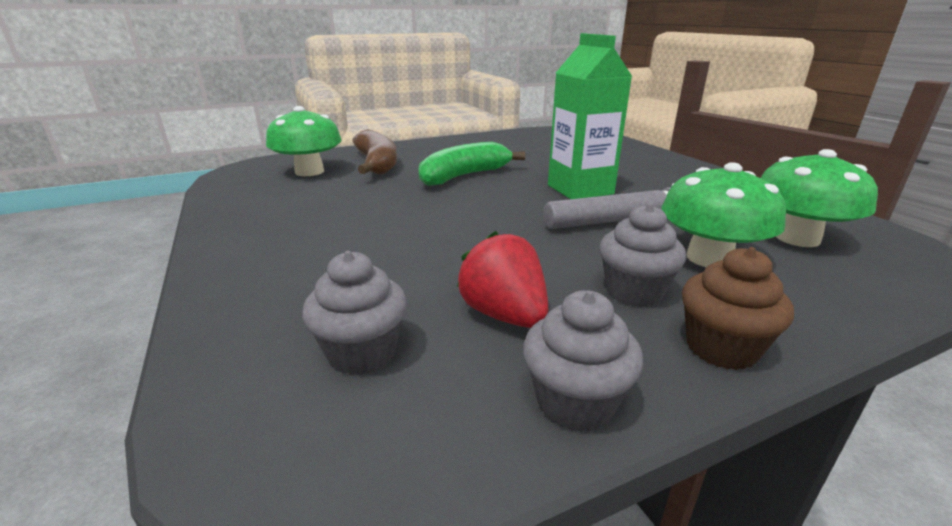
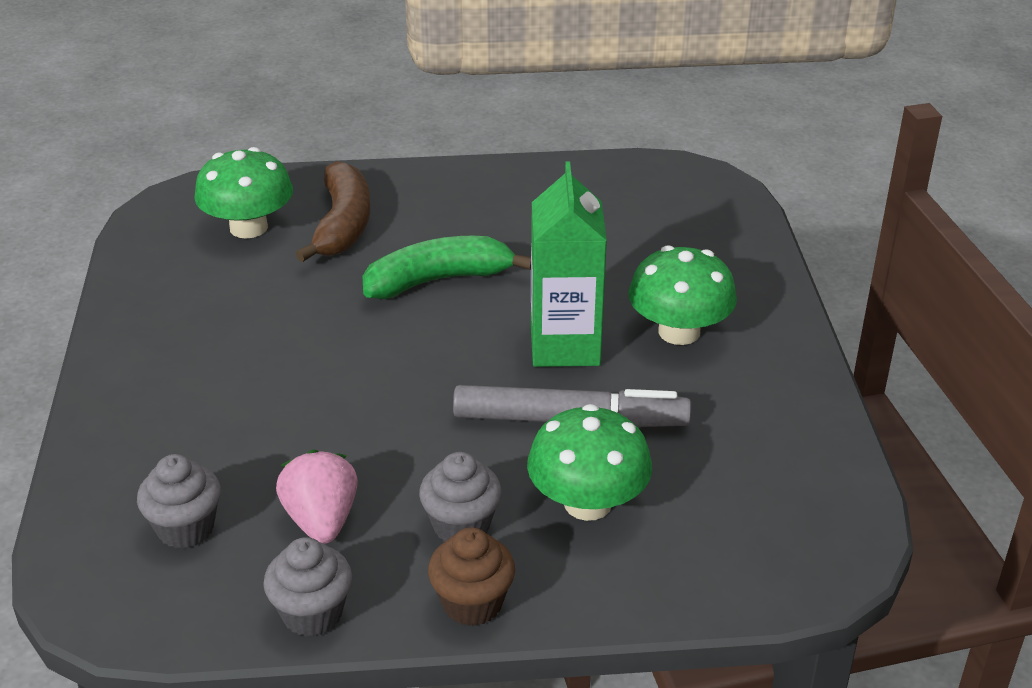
camera: 20 degrees right, 10 degrees up
(504, 315) = (321, 520): red strawberry -> pink strawberry
(797, 238) = (730, 500): green mushroom -> green mushroom (679, 332)

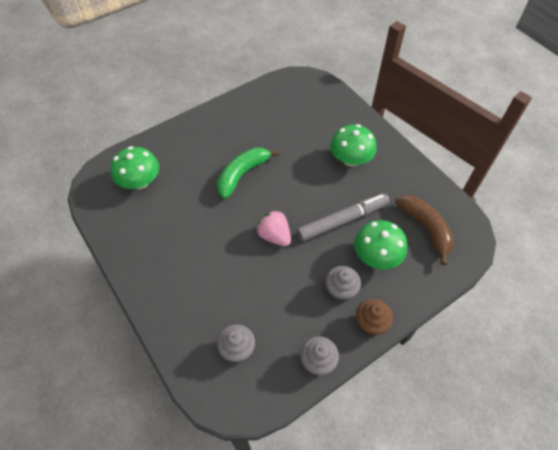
camera: 30 degrees left, 20 degrees up
(321, 520) = (287, 316): pink strawberry -> pink strawberry (274, 236)
(343, 225) = (180, 162): brown banana -> brown banana (425, 228)
(565, 346) = (315, 185): green carton -> none

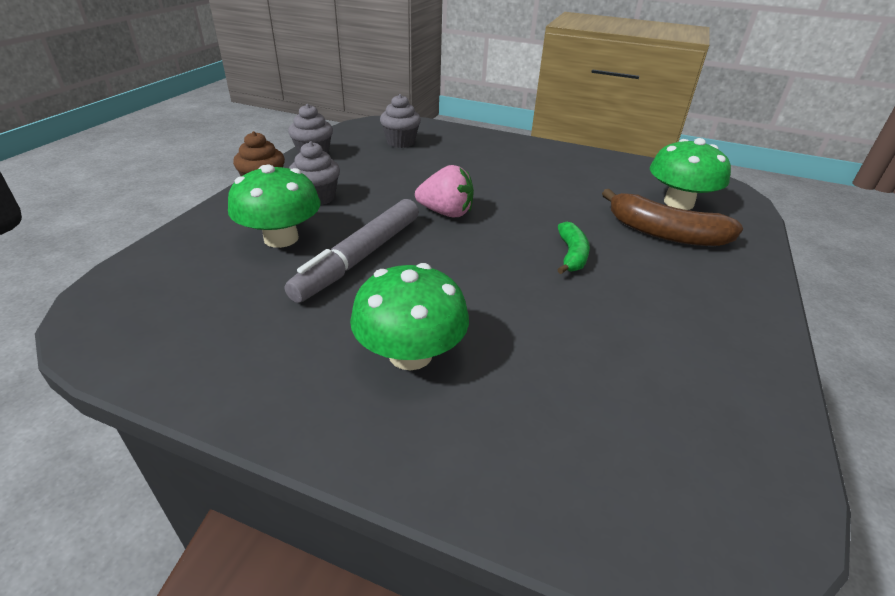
camera: 145 degrees right, 20 degrees down
(242, 174) = (571, 255): green banana -> green banana, size x0.59
(425, 228) = (199, 296): brown banana -> brown banana (664, 233)

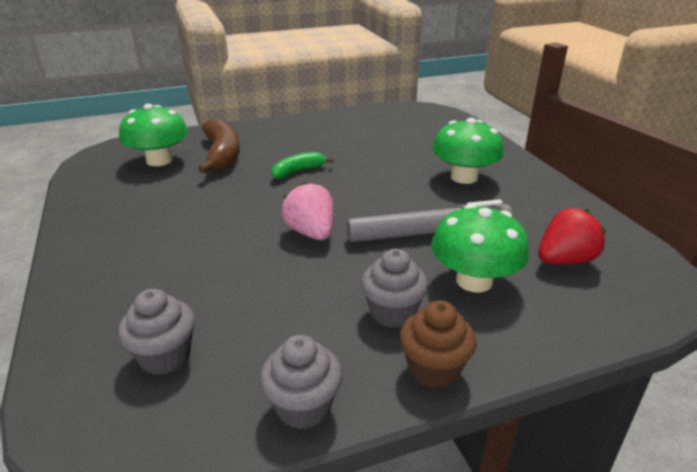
camera: 130 degrees left, 5 degrees down
(208, 293) = (564, 260): none -> red strawberry

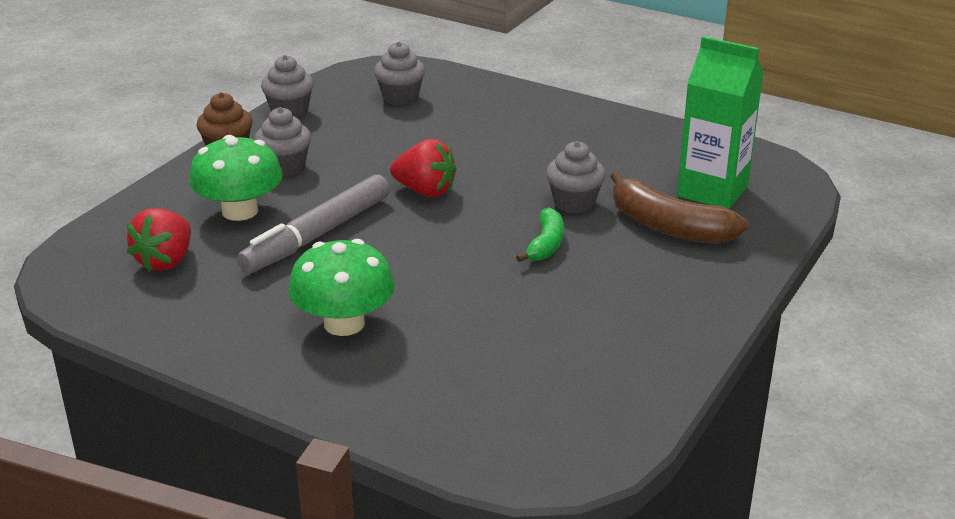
camera: 140 degrees right, 0 degrees up
(159, 160) = (712, 191): green mushroom -> green carton
(239, 185) = (574, 203): none -> grey cupcake
(311, 233) = (425, 191): pink strawberry -> red strawberry

